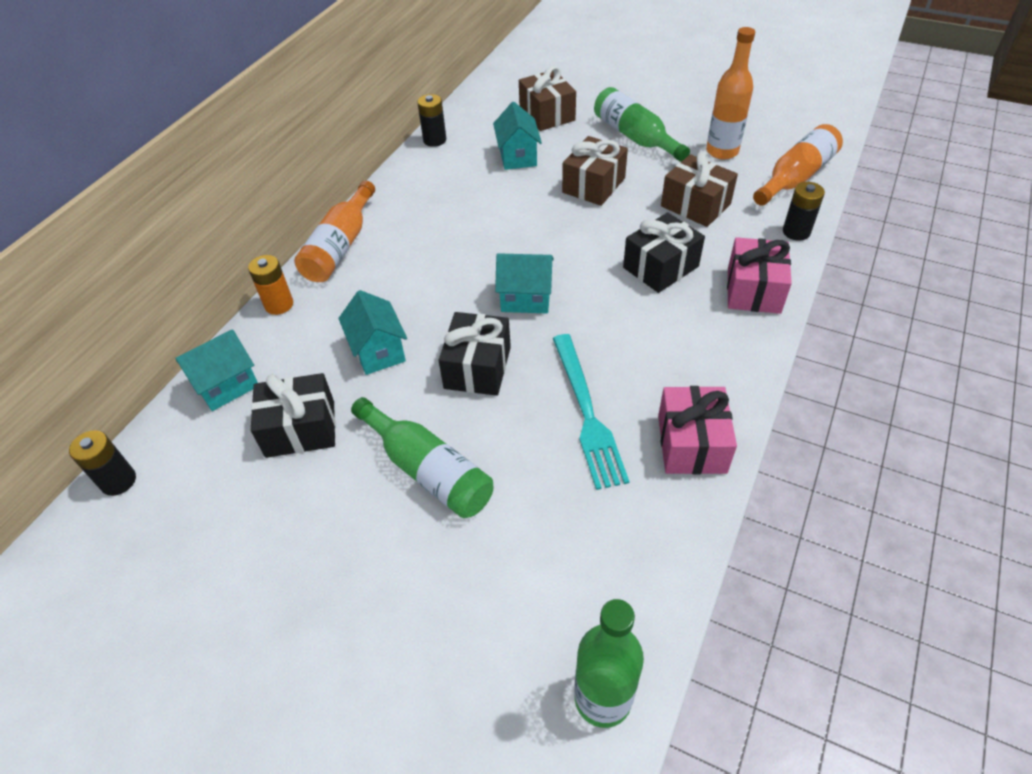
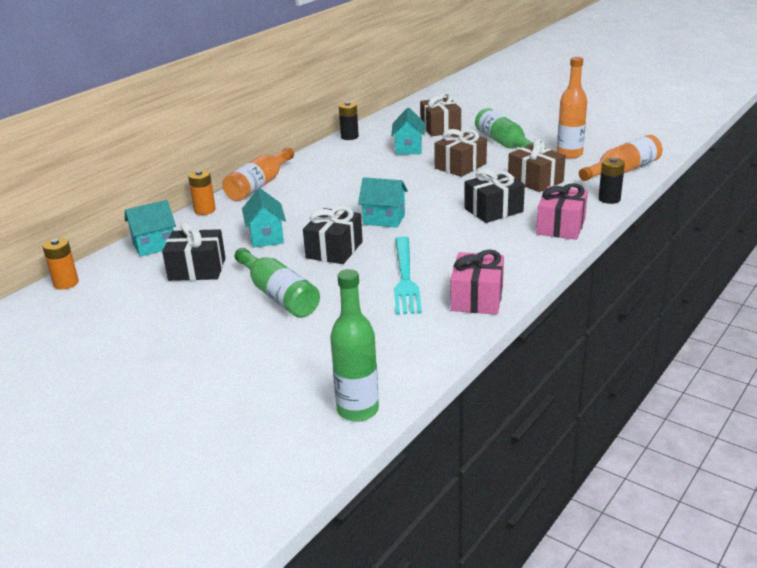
camera: 10 degrees right, 20 degrees down
(118, 481) = (66, 283): black battery -> orange battery

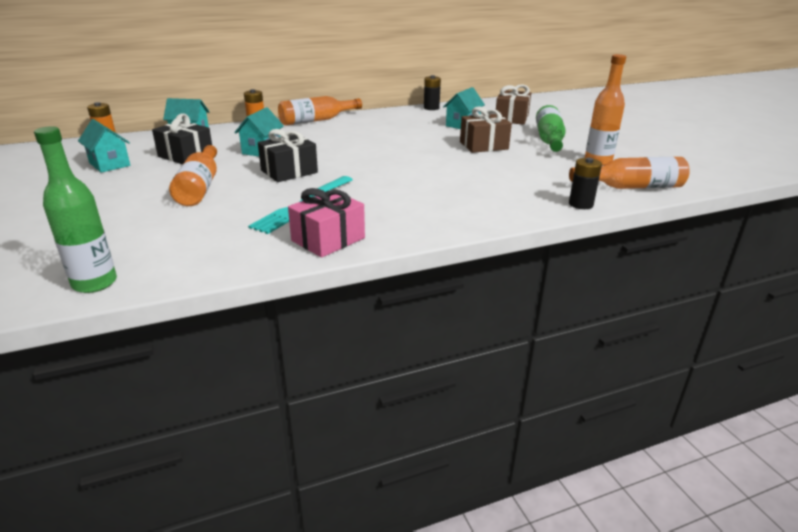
camera: 30 degrees right, 0 degrees up
(278, 295) = (200, 187): green bottle -> orange bottle
(384, 219) = (360, 163): turquoise house -> turquoise house (109, 164)
(493, 210) = (457, 182): black gift -> none
(535, 181) = (531, 172): brown gift -> none
(560, 226) = (496, 211): pink gift -> none

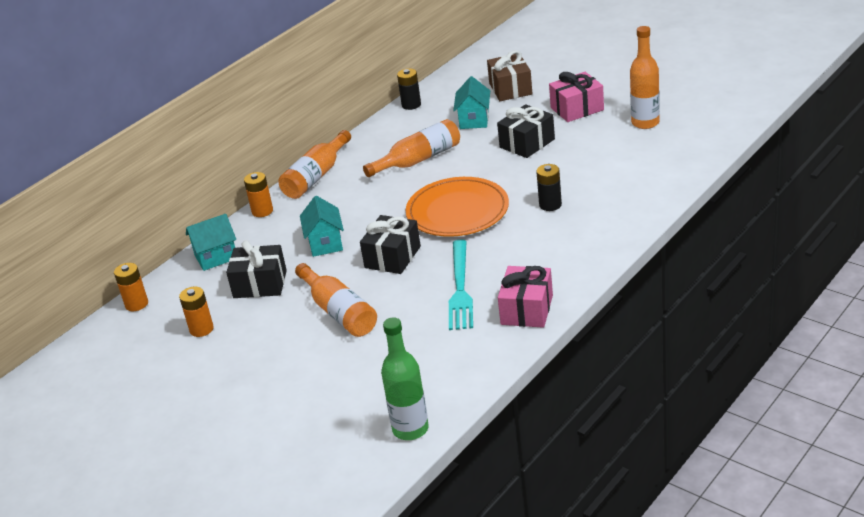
camera: 25 degrees left, 5 degrees up
(109, 164) = (201, 329): turquoise house -> orange battery
(375, 163) = (457, 211): none -> orange plate
(483, 145) = (527, 143): brown gift -> black gift
(549, 140) = (577, 109): green bottle -> pink gift
(580, 204) = (676, 184): black battery -> black battery (550, 205)
(632, 187) = (697, 145): orange bottle -> orange bottle (418, 159)

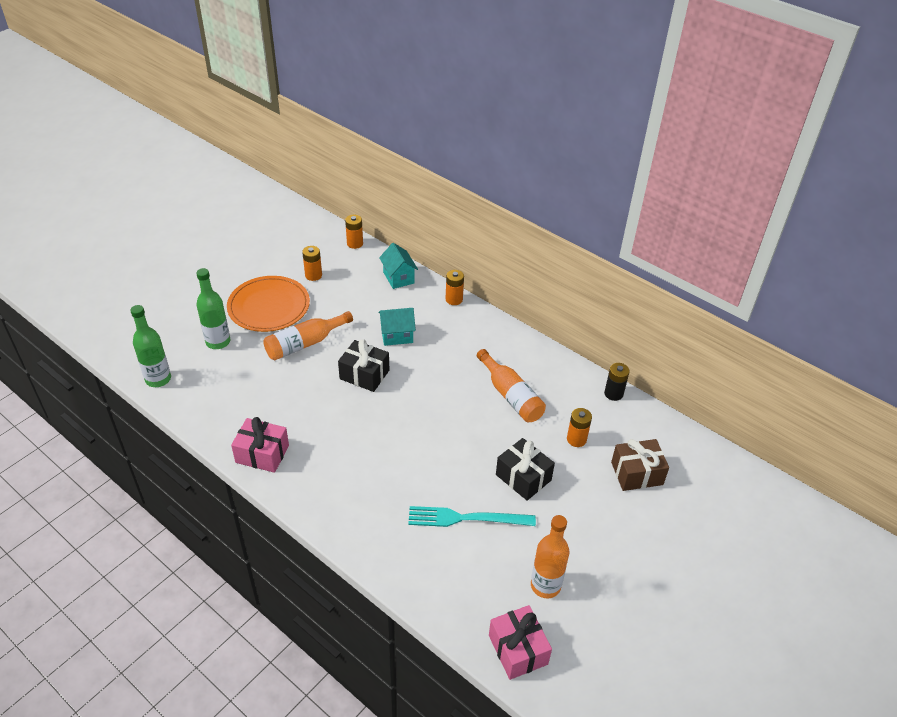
camera: 85 degrees right, 10 degrees up
(260, 284) = (355, 301): black gift -> none
(316, 176) = (498, 329): orange bottle -> none
(335, 389) = (218, 342): none -> green bottle
(457, 211) = (418, 418): orange plate -> orange plate (269, 307)
(460, 288) = (307, 414): turquoise fork -> turquoise fork (466, 518)
(474, 120) = (576, 439): turquoise house -> orange battery
(550, 205) = (409, 485): black battery -> none
(577, 109) = (585, 527): pink gift -> pink gift (518, 649)

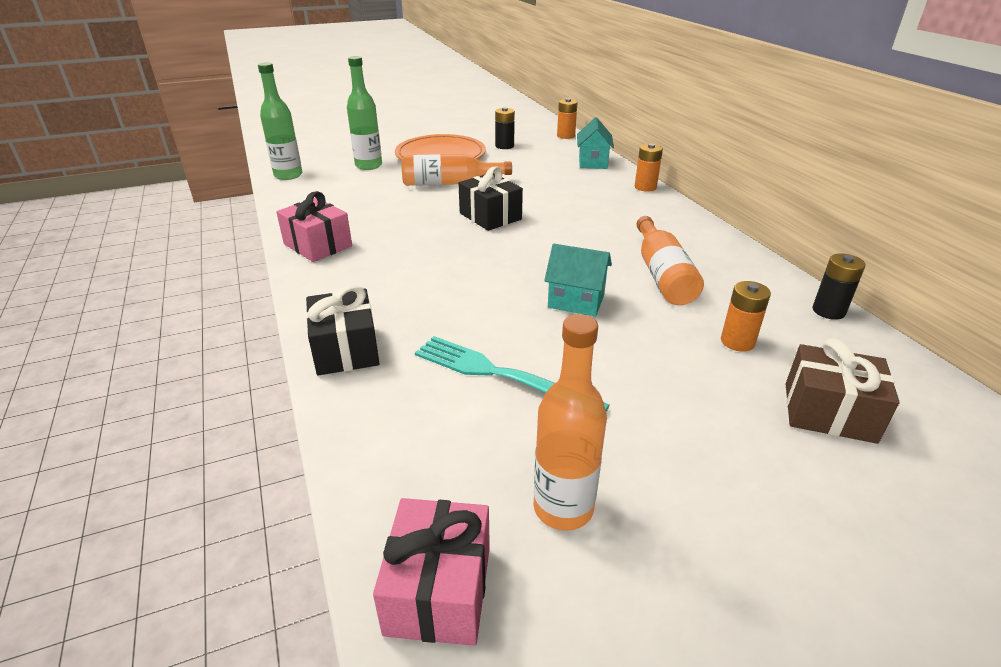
camera: 30 degrees right, 10 degrees down
(313, 275) = (504, 146): orange battery -> black battery
(397, 335) = (554, 198): turquoise house -> turquoise house (576, 301)
(523, 477) = (622, 358): black gift -> black gift (346, 349)

